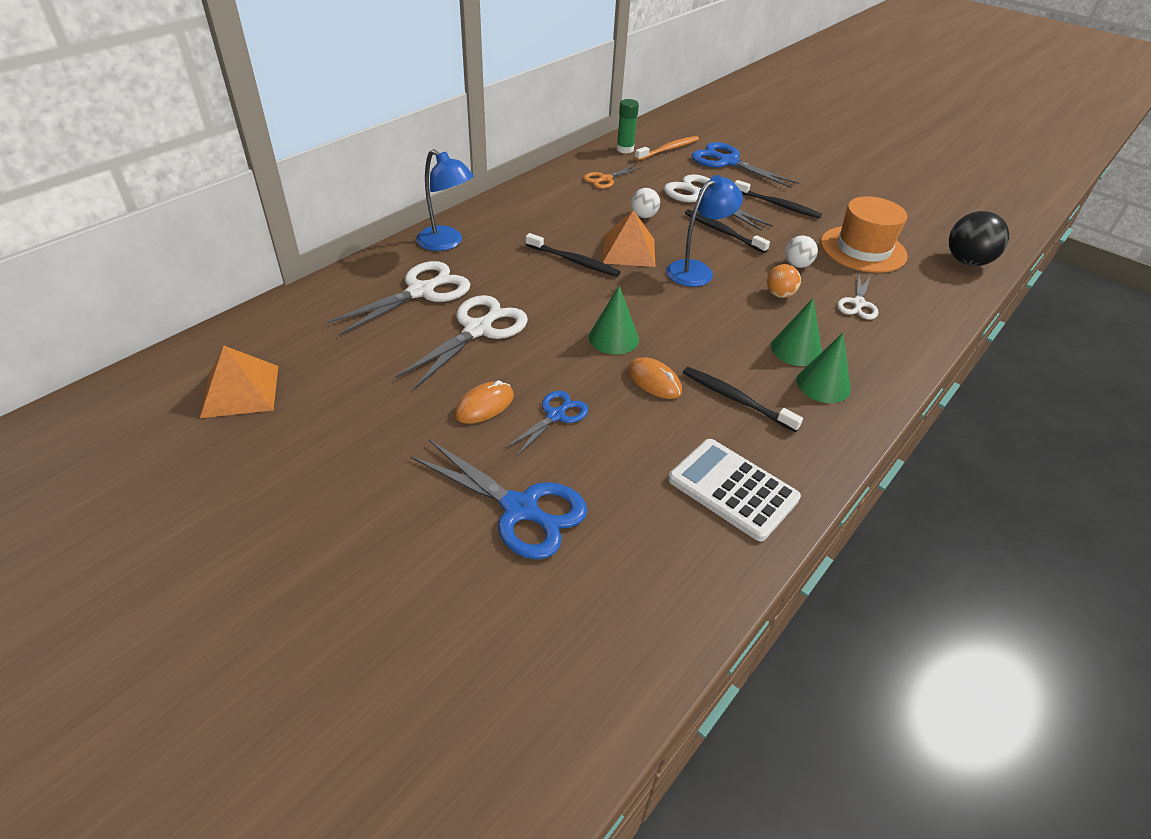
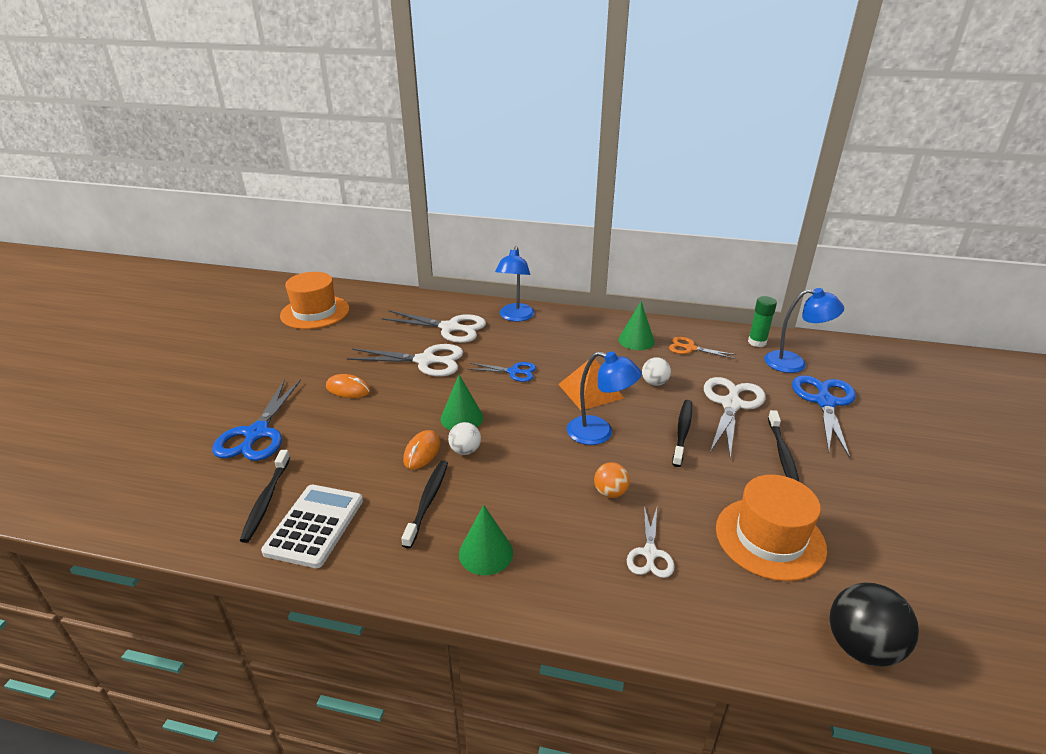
camera: 65 degrees right, 10 degrees down
(240, 391) = (315, 312): orange pyramid -> orange hat
(556, 415) = (354, 419): blue scissors -> blue scissors (514, 372)
(574, 261) = (547, 371): black toothbrush -> black toothbrush (266, 500)
(668, 149) = (794, 363): orange toothbrush -> blue lamp
(796, 349) = (528, 523): green cone -> green cone (636, 340)
(797, 265) = (677, 493): white ball -> white ball (465, 451)
(858, 304) = (650, 554): white scissors -> white scissors turned 75 degrees counterclockwise

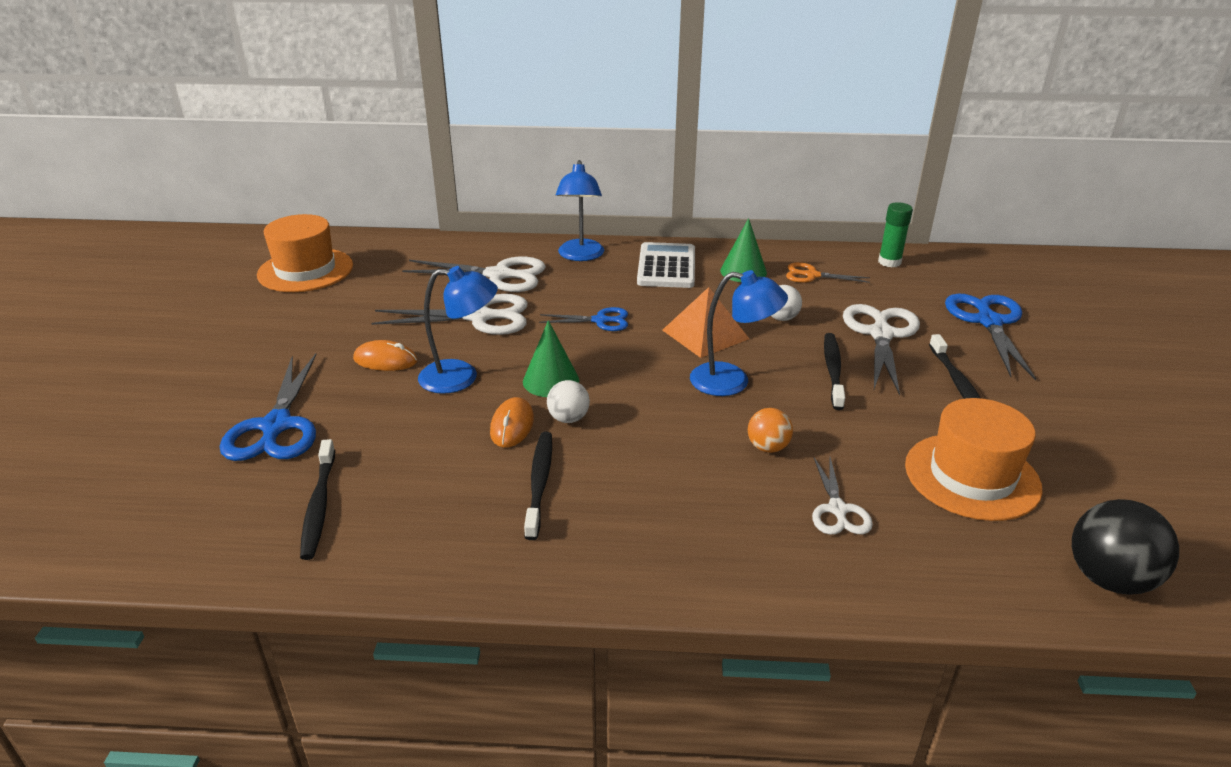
camera: 10 degrees left, 0 degrees up
(315, 526) = (397, 528): white calculator -> white calculator (666, 267)
(486, 553) = (635, 533): green cone -> none
(794, 363) = (940, 282): blue lamp -> blue lamp (461, 377)

